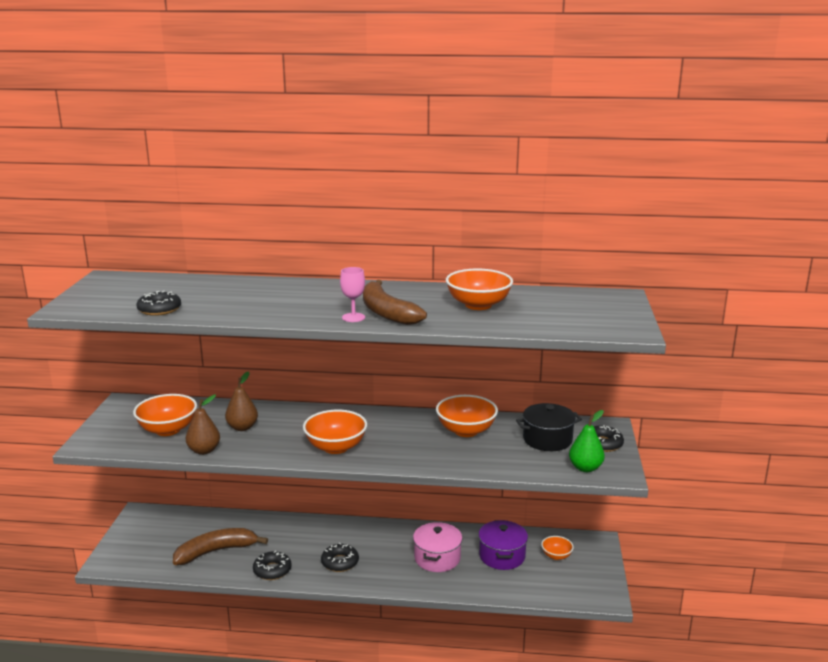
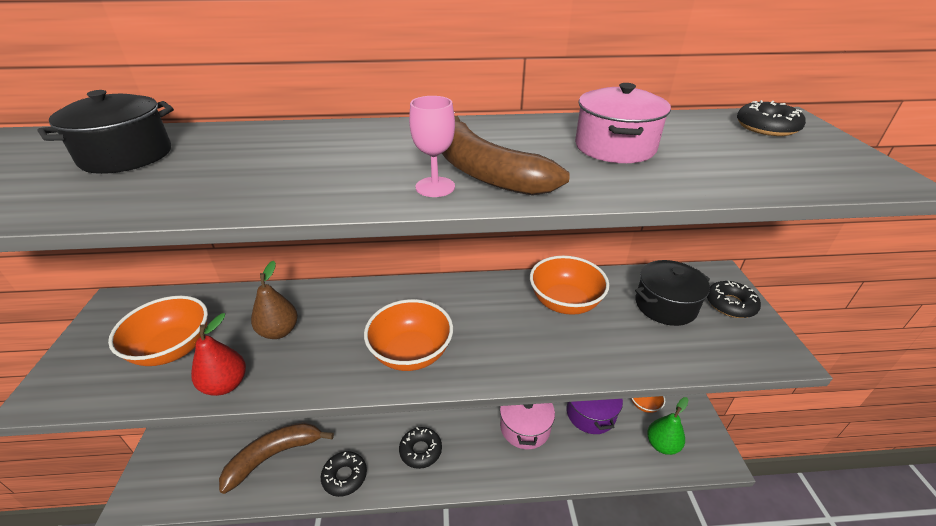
camera: 10 degrees left, 15 degrees up
(159, 309) = (79, 198): black donut -> black donut (766, 127)
(177, 291) = (127, 156): none -> black pot
(204, 450) = (226, 384): brown pear -> red pear
(478, 305) = (615, 147): orange bowl -> pink pot
(585, 468) = (736, 349): green pear -> green pear (662, 444)

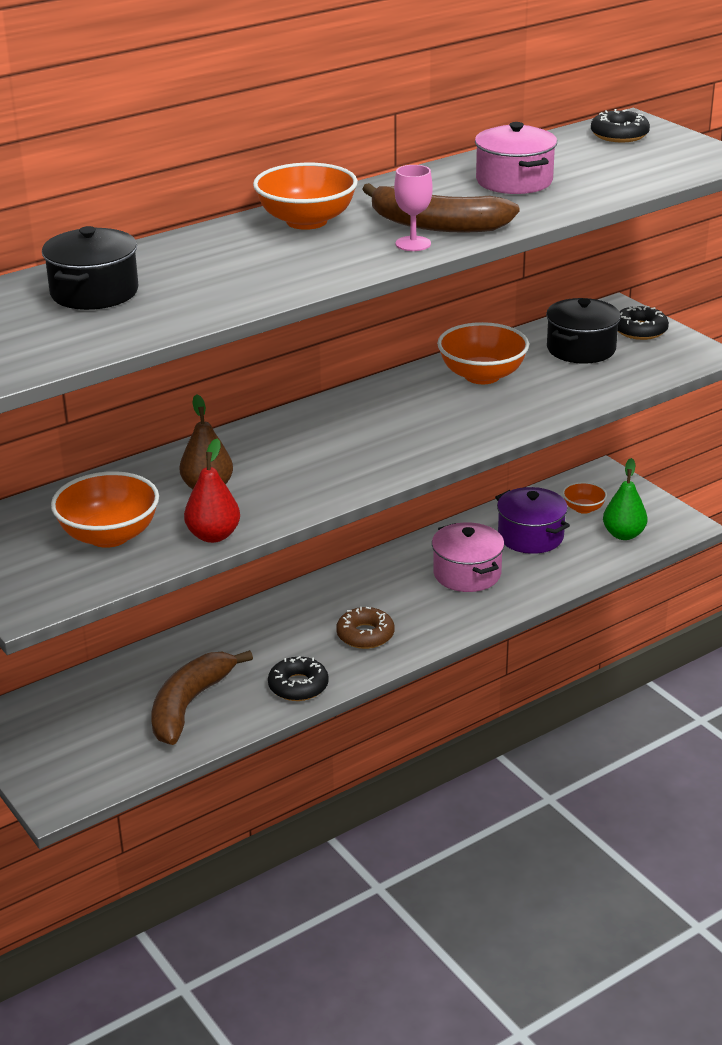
camera: 30 degrees left, 5 degrees down
(411, 353) = (371, 457): orange bowl -> orange bowl (306, 221)
(420, 450) = (365, 635): black donut -> brown donut

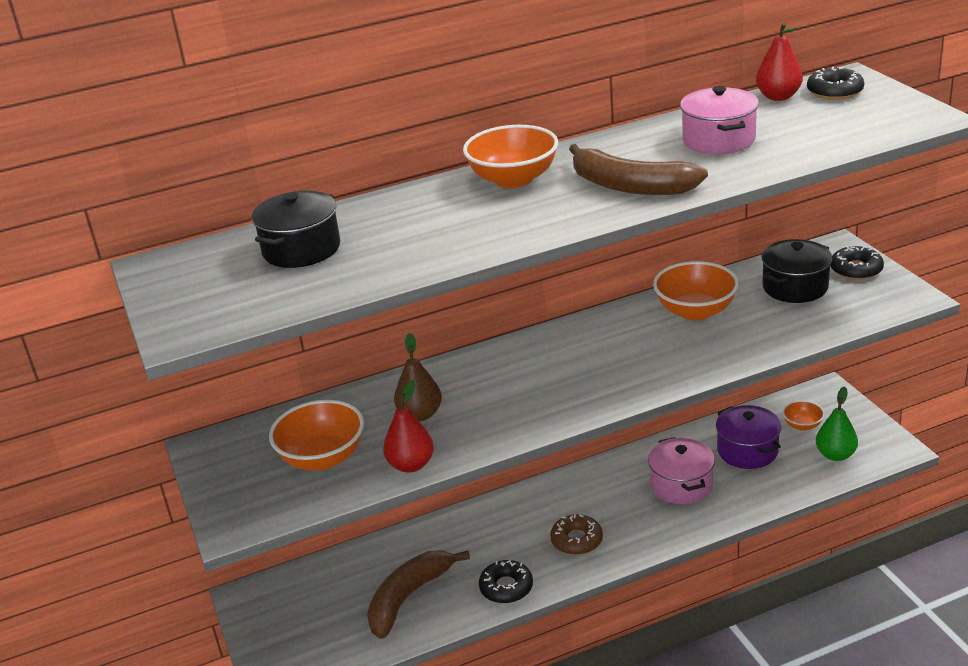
camera: 15 degrees right, 0 degrees up
(413, 244) = (602, 206): pink goblet -> none
(563, 140) = (778, 97): none -> red pear

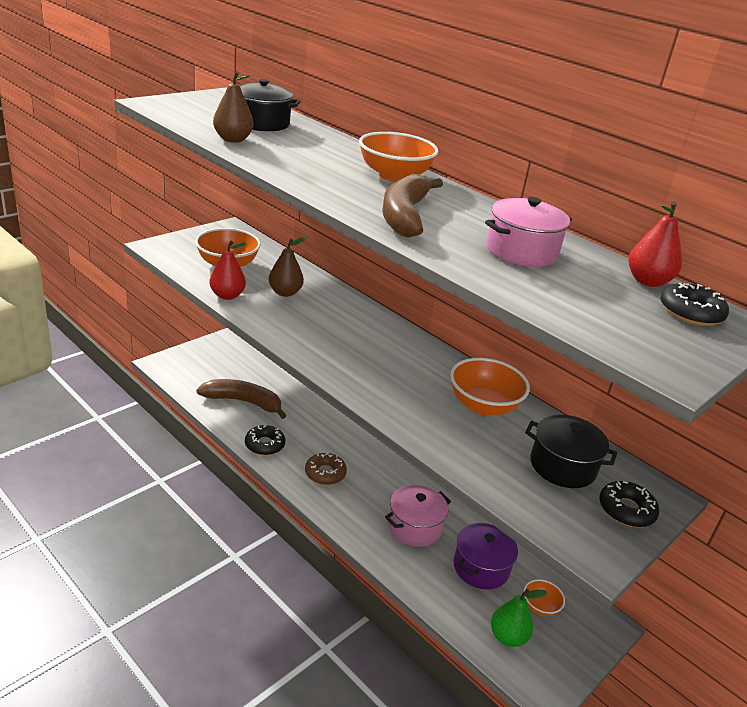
camera: 60 degrees right, 0 degrees up
(366, 273) = (233, 140): none -> brown pear

